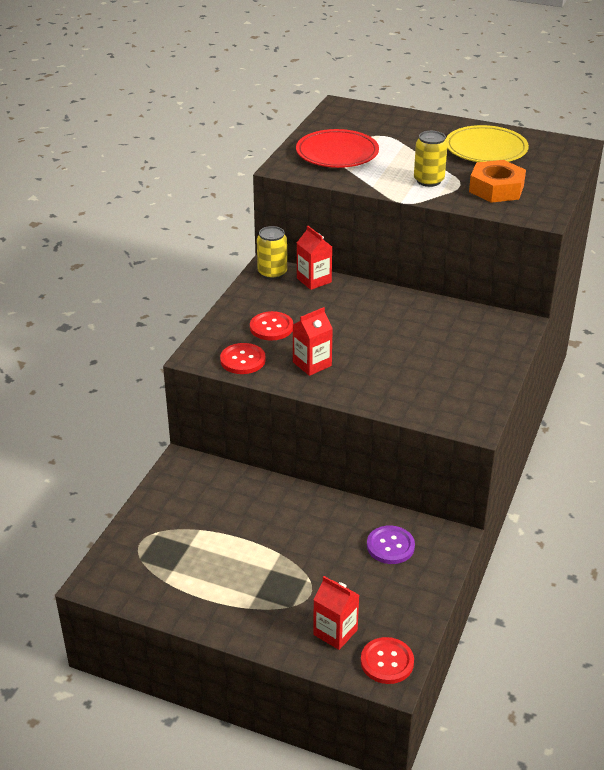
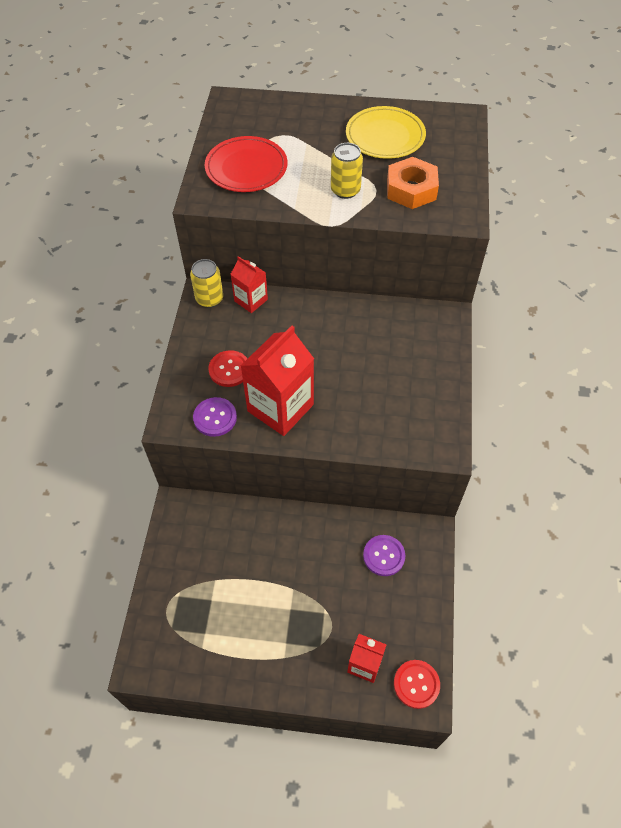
camera: 15 degrees left, 20 degrees up
(242, 360) = (215, 418): red button -> purple button
(312, 364) = (280, 408): red carton -> red carton, size x1.80

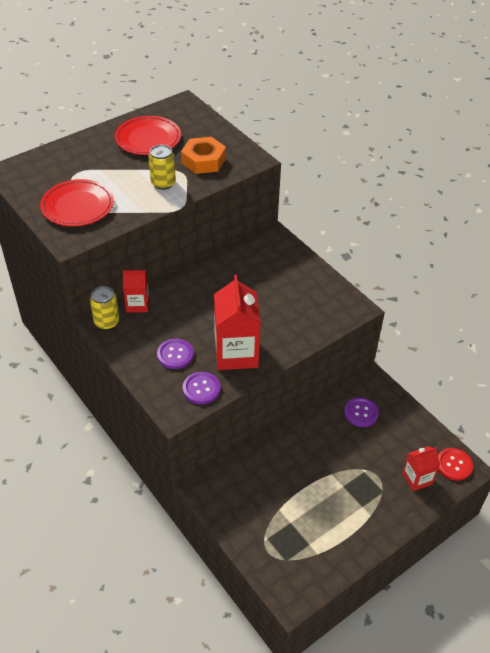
camera: 45 degrees left, 10 degrees down
(229, 369) = (175, 354): red button -> purple button
(385, 136) = (148, 139): yellow plate -> red plate

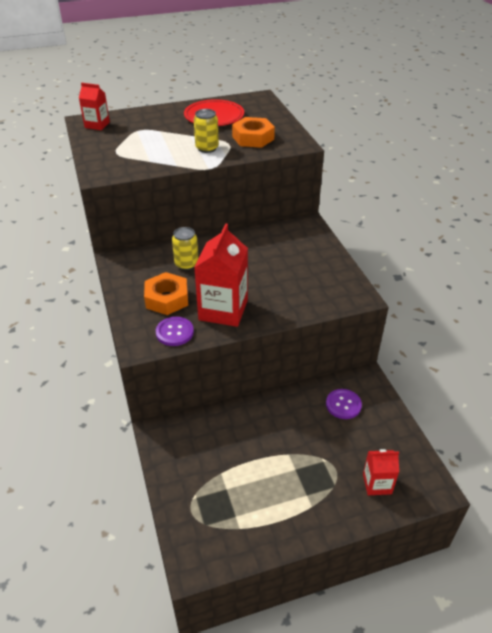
camera: 20 degrees right, 5 degrees down
(77, 206) = (123, 152): red plate -> none
(107, 322) = (122, 260): yellow can -> yellow can (186, 264)
(137, 304) = (156, 252): red carton -> red carton (97, 125)
(175, 354) = (167, 299): purple button -> orange nut
(454, 465) = (423, 481): red button -> none

